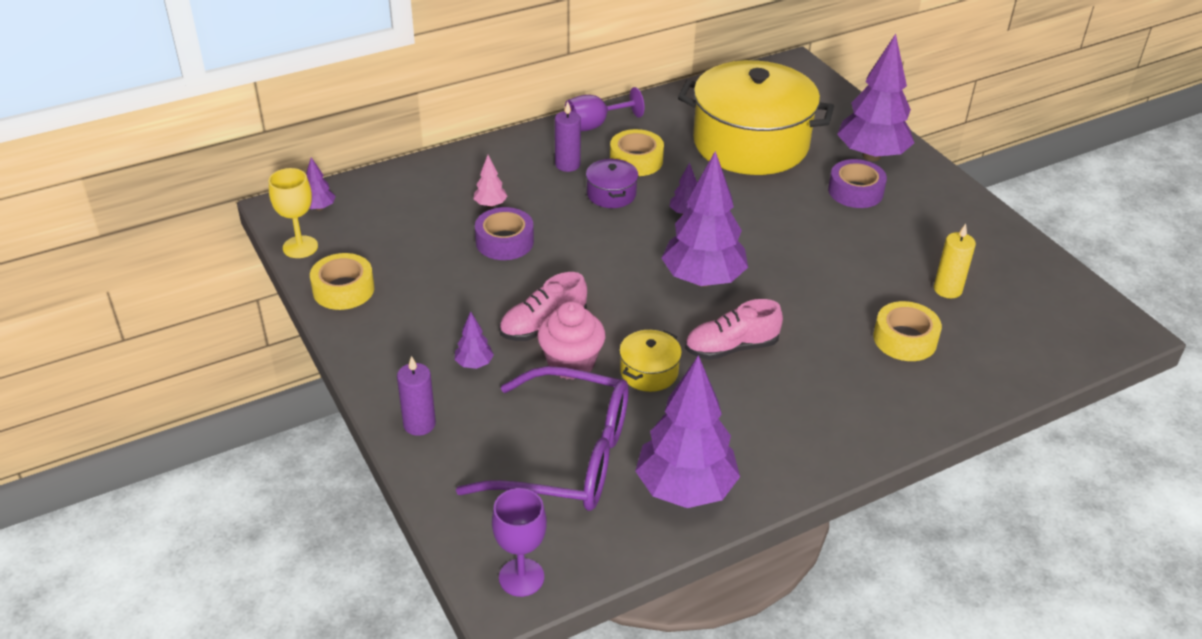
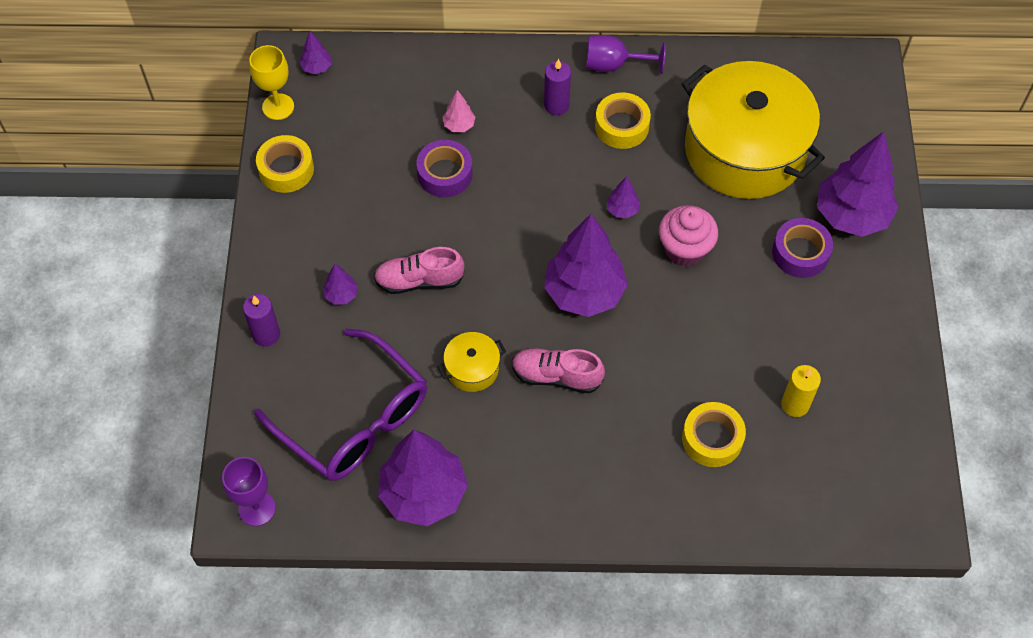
camera: 30 degrees right, 20 degrees up
(571, 363) = (416, 330): pink cupcake -> pink cupcake (684, 249)
(611, 194) = (571, 158): purple pot -> none

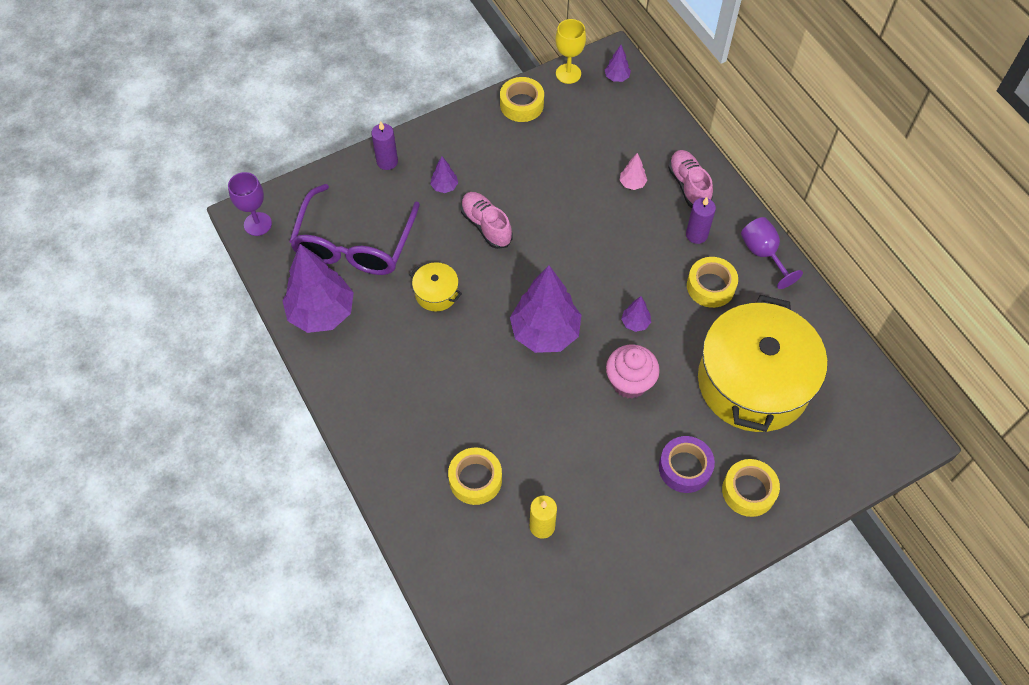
camera: 60 degrees right, 0 degrees up
(445, 174) = (584, 196): purple tape -> none
(556, 376) = (463, 349): pink shoe -> pink shoe (688, 186)
(851, 216) = (748, 491): purple tree -> yellow tape

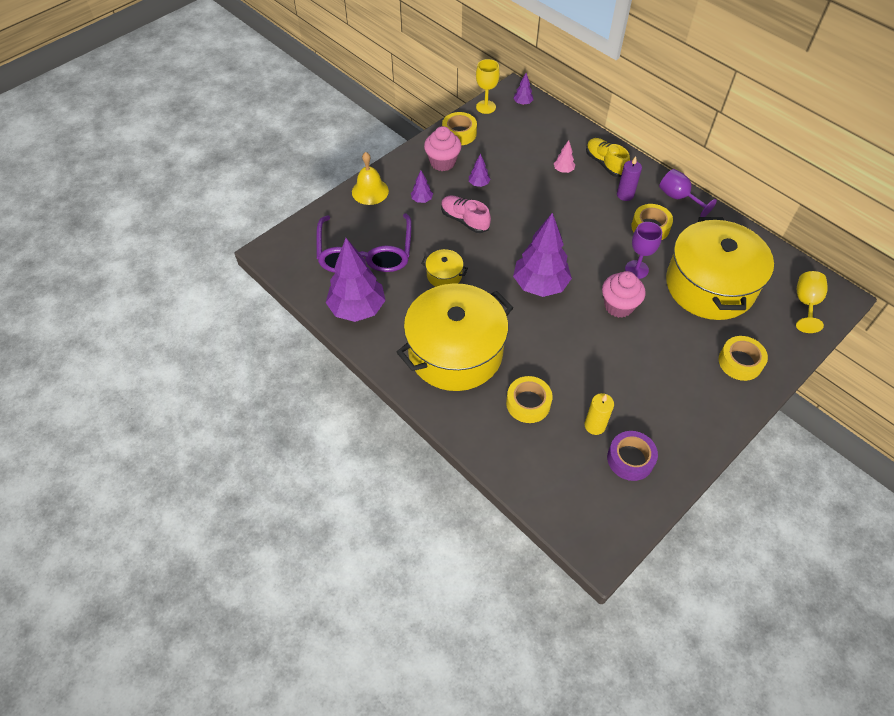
camera: 15 degrees left, 5 degrees down
(257, 224) = (281, 255): purple goblet -> purple goblet (636, 269)
(387, 161) = (370, 191): purple candle -> yellow bell
(415, 395) = (455, 352): none -> yellow pot
(487, 141) = (442, 162): none -> pink cupcake
(635, 323) = (605, 264): purple tree -> purple tree (479, 184)
(685, 468) = (685, 357): purple tape -> purple tape (630, 459)
(688, 186) = (605, 163): pink shoe -> yellow shoe
(865, 435) = (806, 303): none -> yellow goblet

